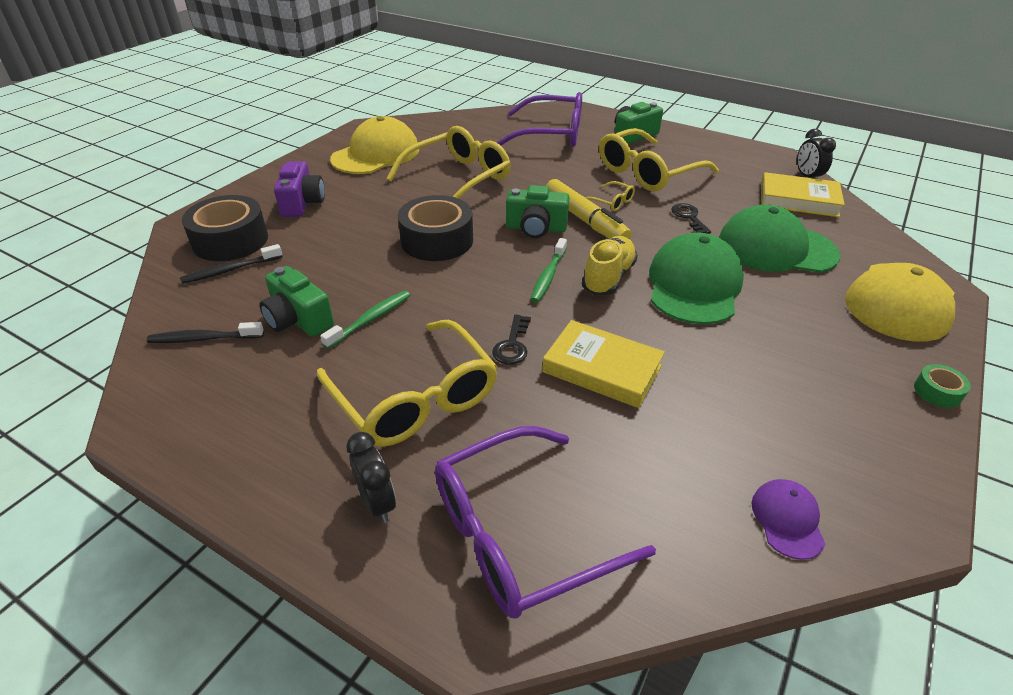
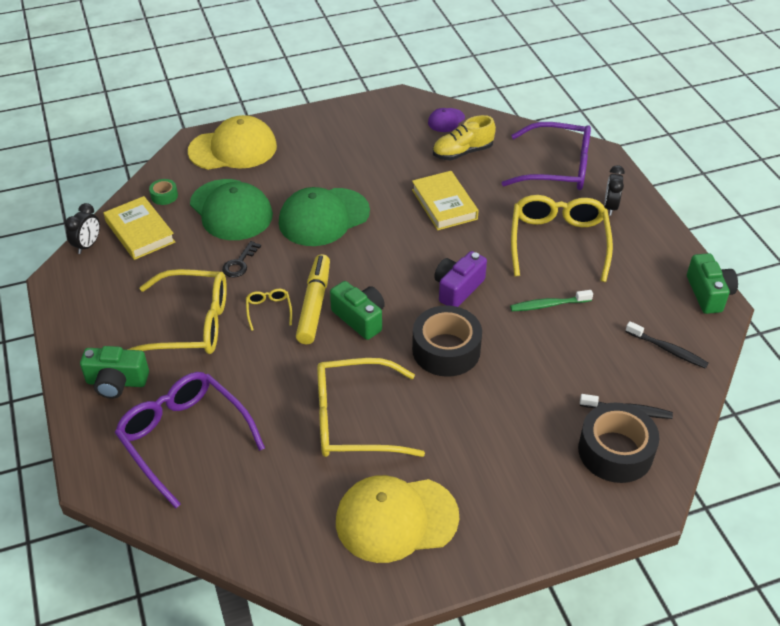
camera: 140 degrees left, 5 degrees up
(298, 319) = (597, 331): green camera -> green camera (708, 293)
(302, 203) = (525, 471): purple camera -> purple camera (458, 288)
(512, 344) = (477, 242): black key -> none
(548, 276) = (402, 273): green toothbrush -> none
(608, 278) = (366, 250): yellow shoe -> yellow shoe (462, 152)
(937, 392) = (305, 116): green tape -> green tape (164, 196)

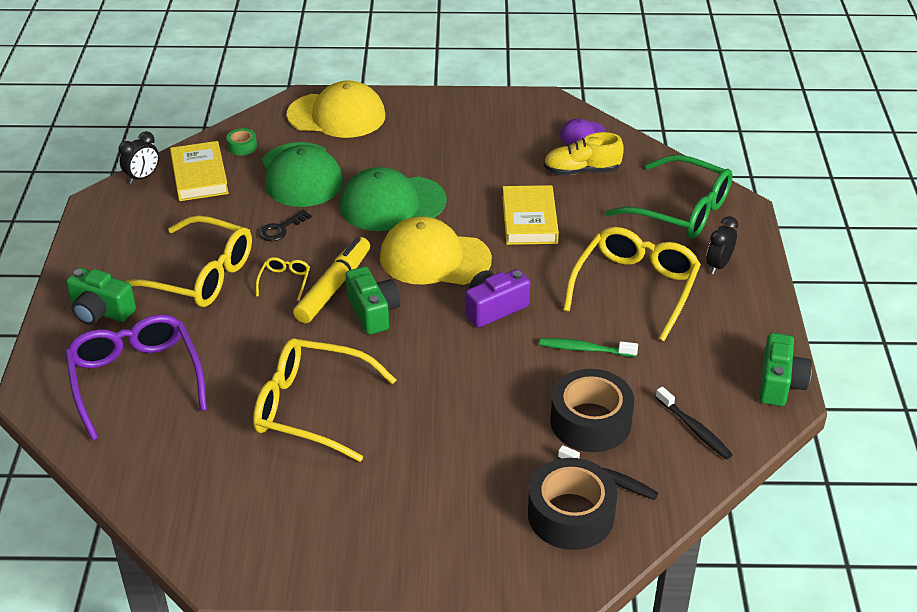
camera: 20 degrees right, 5 degrees down
(396, 519) = (299, 513): yellow cap -> yellow cap (434, 258)
(446, 350) = (446, 366): black tape -> black tape (590, 421)
(557, 168) = (680, 210): purple glasses -> green glasses

